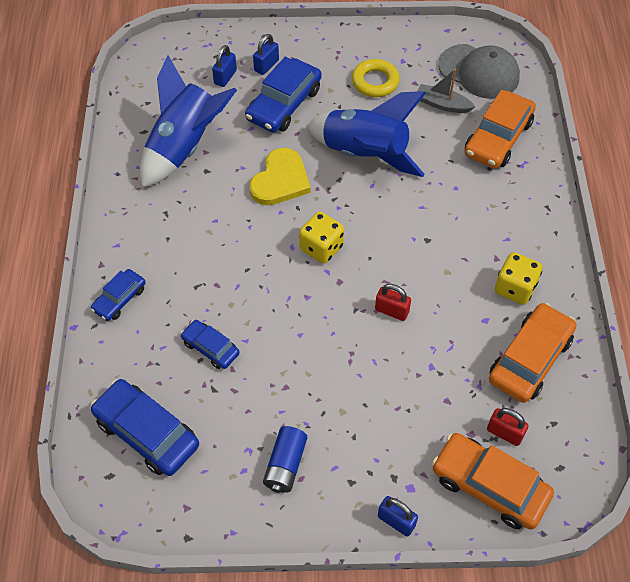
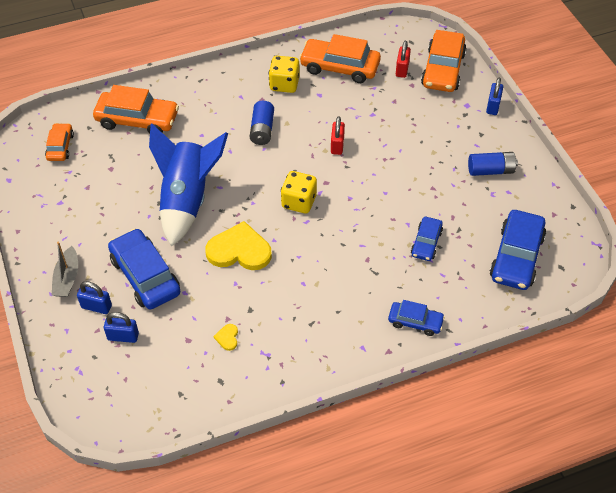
camera: 110 degrees left, 5 degrees down
(184, 146) = (227, 338): blue rocket -> yellow heart
(284, 104) = (145, 276): blue car -> blue car turned 135 degrees counterclockwise
(375, 82) = (94, 215): yellow ring -> none
(442, 104) = (109, 162): grey boat -> grey boat (67, 278)
(443, 244) = (262, 130): none -> blue battery
(479, 72) = (60, 146): grey cap -> orange car

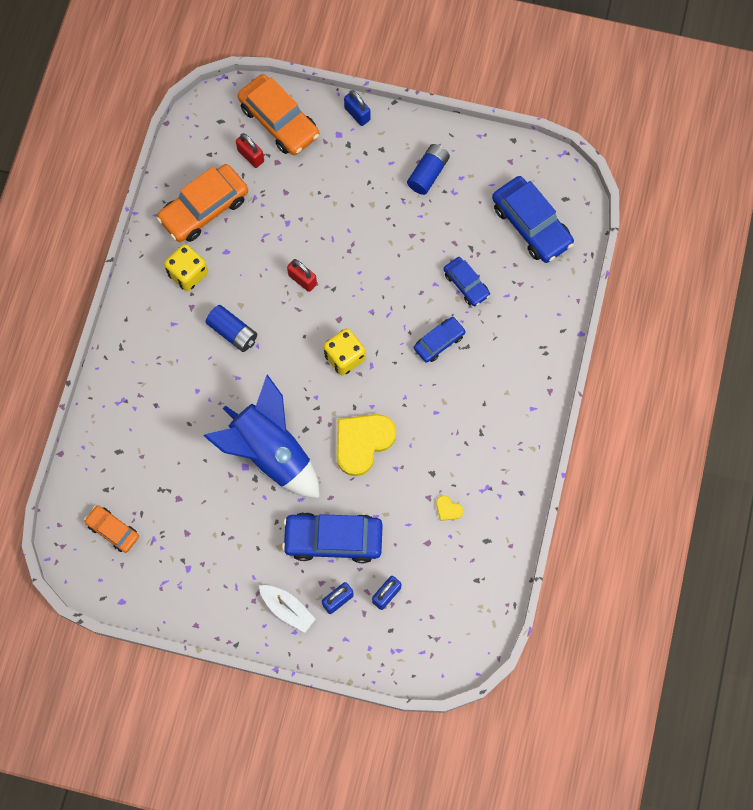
camera: 55 degrees left, 20 degrees up
(67, 278) = (287, 609): grey boat -> white boat
(137, 120) = (131, 438): orange car -> none
(415, 322) = (537, 350): blue car -> blue car (439, 342)

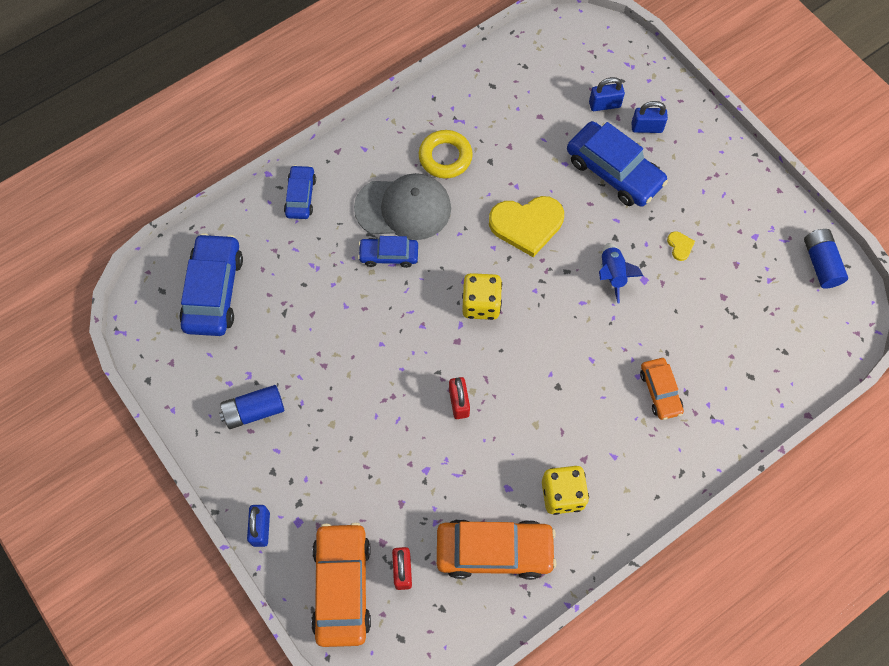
camera: 140 degrees left, 5 degrees down
(113, 530) = (802, 313): orange car -> orange car (660, 391)
(233, 332) = (563, 404): blue battery -> blue battery (821, 263)
(270, 452) = (612, 274): blue rocket -> blue rocket, size x0.45
(287, 609) = (693, 149): white boat -> none
(448, 509) = (502, 127): yellow heart -> yellow heart (680, 246)
(461, 384) = (403, 208): none -> grey cap
(466, 284) = (319, 284): blue car -> blue car (300, 196)
(467, 449) = (445, 157): none -> yellow ring

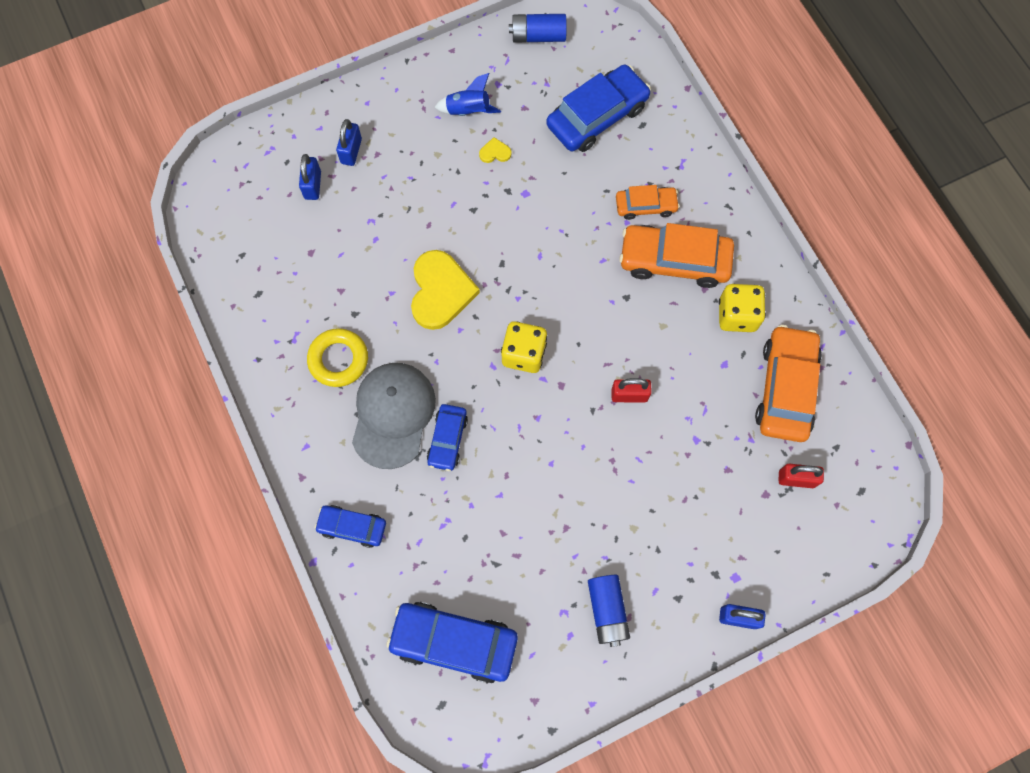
camera: 80 degrees left, 5 degrees up
(342, 587) = (806, 541): orange car -> orange car (674, 260)
(612, 274) = (514, 221): blue rocket -> blue rocket (468, 111)
(614, 171) = (396, 194): blue car -> blue car (597, 116)

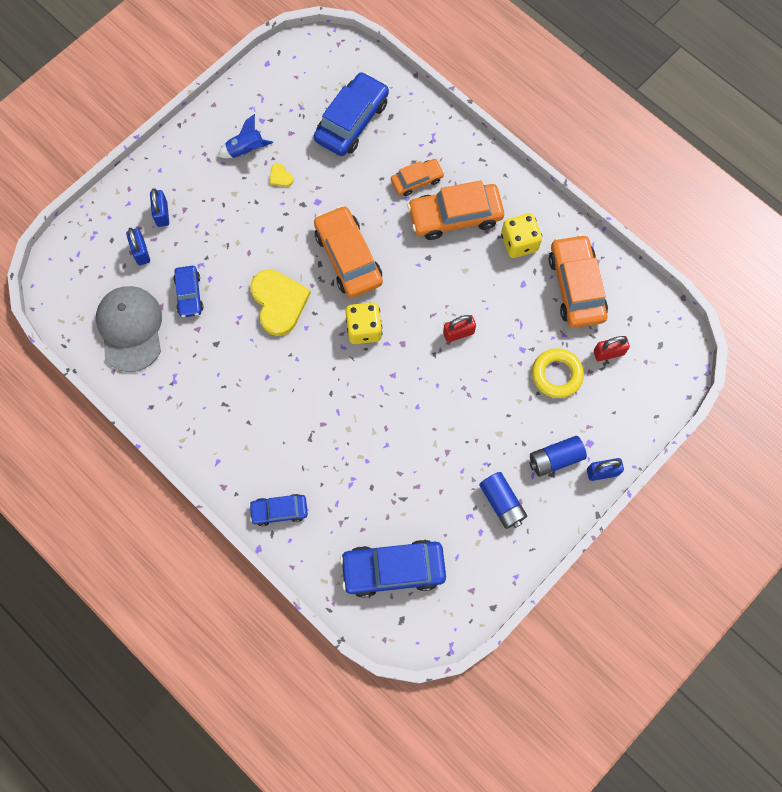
camera: 20 degrees left, 0 degrees up
(338, 359) = (217, 384): yellow ring -> yellow ring (556, 375)
(393, 415) = (278, 412): grey cap -> grey cap (130, 329)
(447, 439) = (329, 416): blue car -> blue car (189, 294)
(495, 152) = (280, 177): yellow heart -> yellow heart turned 105 degrees counterclockwise
(536, 267) = (348, 257): none -> orange car
(538, 36) = (280, 71): blue battery -> blue battery (555, 459)

